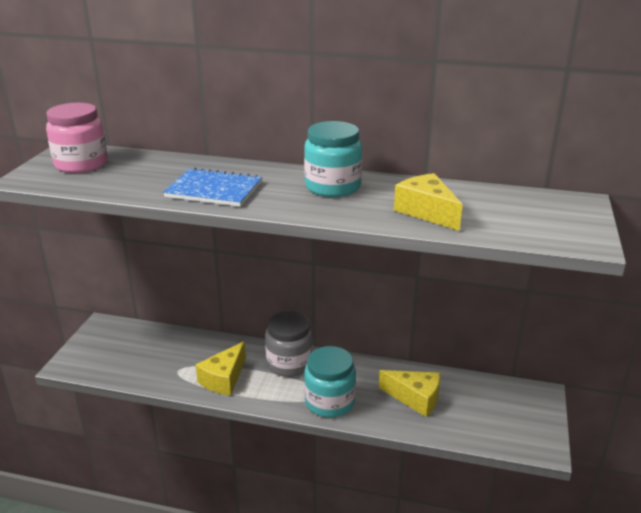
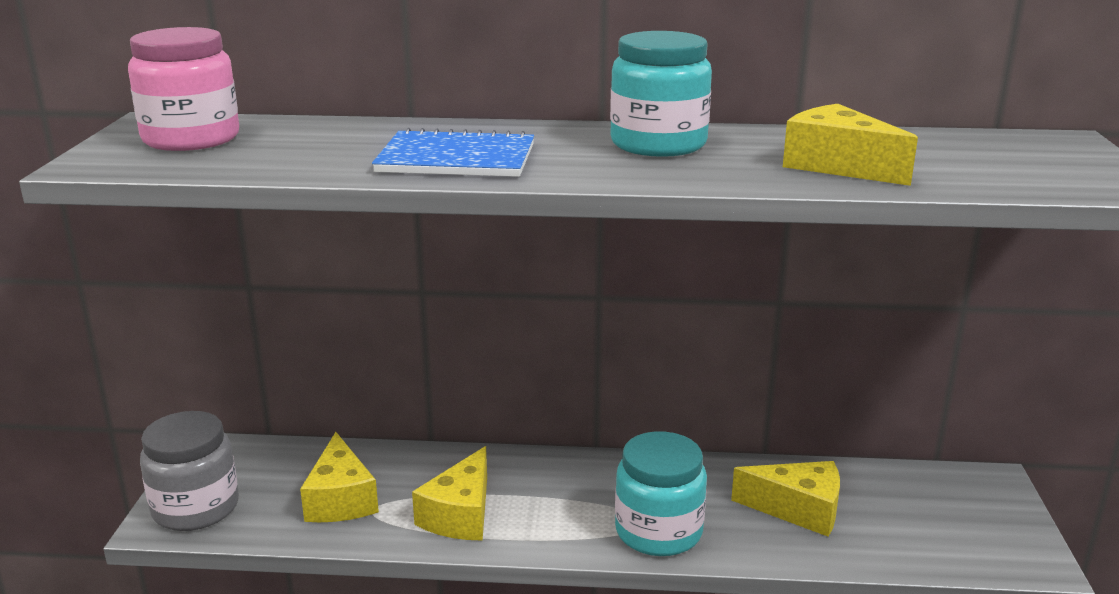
camera: 10 degrees left, 5 degrees down
(162, 362) = (340, 499): none -> yellow cheese
(289, 363) = (566, 478): grey jar -> grey jar (196, 508)

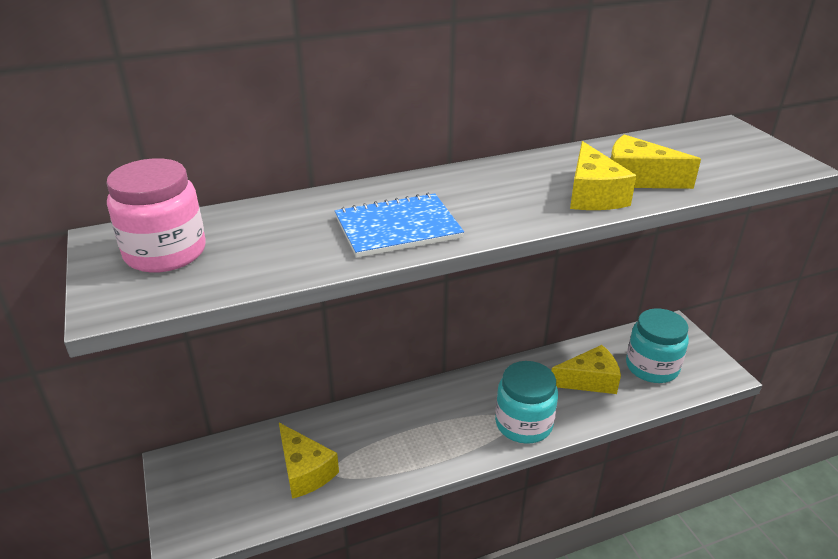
camera: 25 degrees left, 10 degrees up
(196, 508) = (202, 516): grey jar -> none
(460, 514) = (395, 454): yellow cheese -> yellow cheese (592, 195)
(658, 144) = (513, 181): turquoise jar -> turquoise jar (652, 367)

